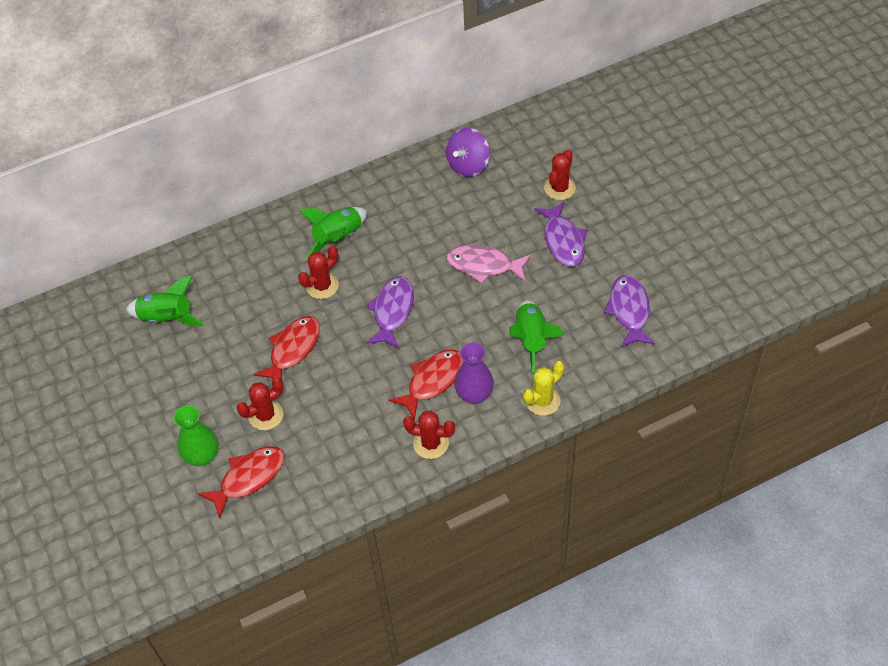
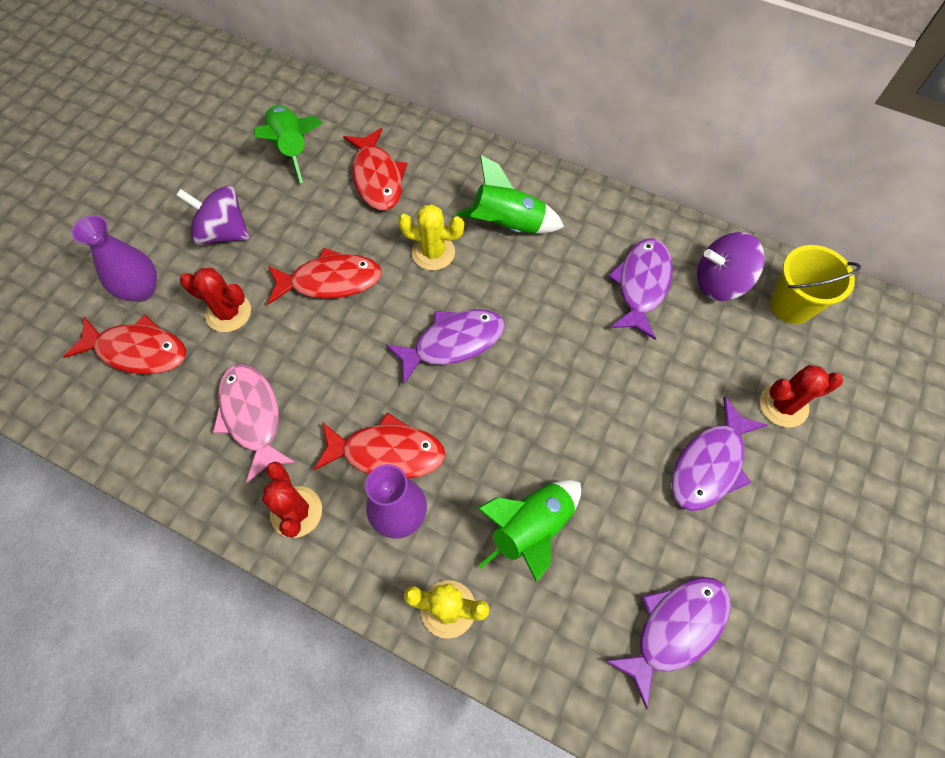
camera: 50 degrees right, 10 degrees up
(199, 389) = (223, 232): none -> purple spinning top
(202, 456) = (141, 290): green vase -> purple vase
(238, 284) = (377, 178): none -> red fish
(322, 286) = (433, 252): red cactus -> yellow cactus
(437, 201) = (641, 285): none -> purple fish
(484, 265) = (595, 396): pink fish -> pink fish (252, 416)
(510, 144) = (791, 305): none -> yellow bucket

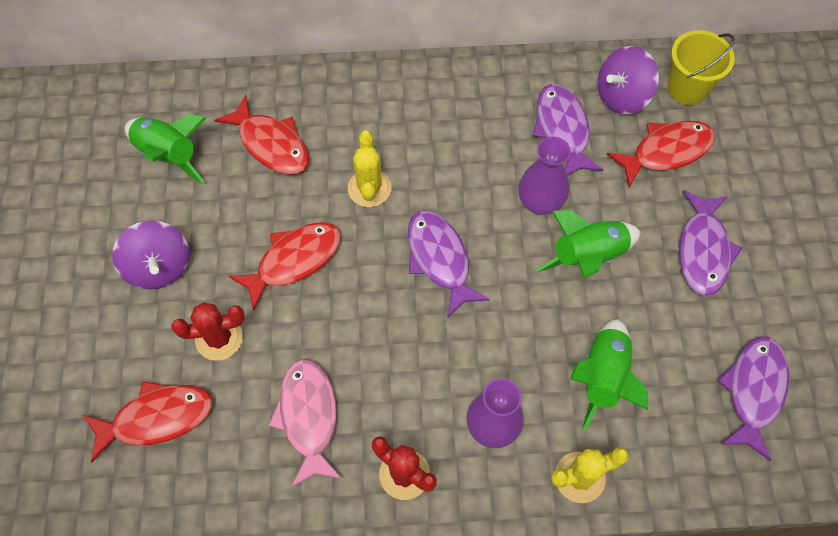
camera: 30 degrees left, 0 degrees up
(141, 290) = (117, 361): purple vase -> purple vase (539, 203)
(223, 232) = (159, 267): purple spinning top -> purple spinning top turned 105 degrees counterclockwise
(252, 416) = (308, 417): pink fish -> pink fish turned 45 degrees clockwise
(387, 452) = (447, 382): red fish -> red fish (666, 152)
(433, 252) = (369, 188): yellow cactus -> yellow cactus turned 75 degrees counterclockwise
(453, 343) = (439, 259): purple fish -> purple fish turned 60 degrees counterclockwise
(508, 225) = (418, 131): green rocket -> green rocket (588, 256)
(783, 405) = (728, 174): red cactus -> none

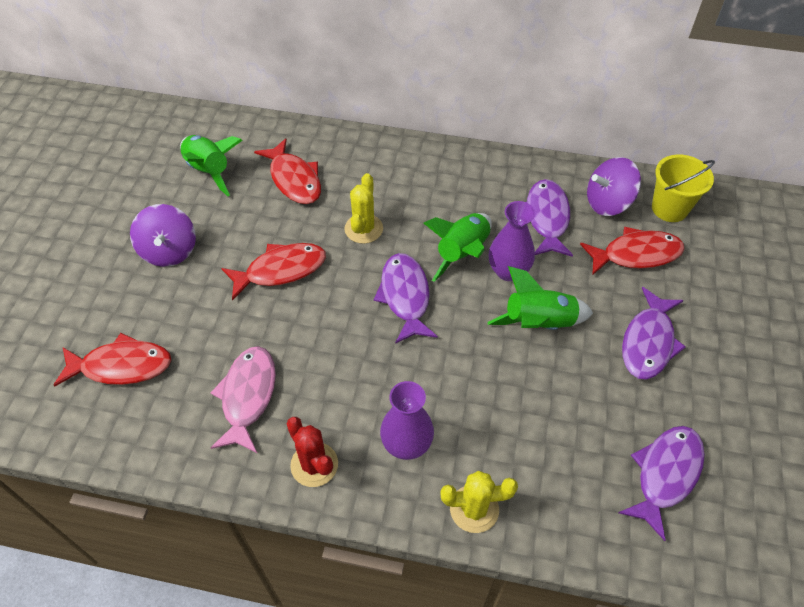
camera: 15 degrees right, 10 degrees down
(219, 338) = (196, 316): red cactus -> none
(602, 377) = (522, 427): green rocket -> green rocket (462, 253)

